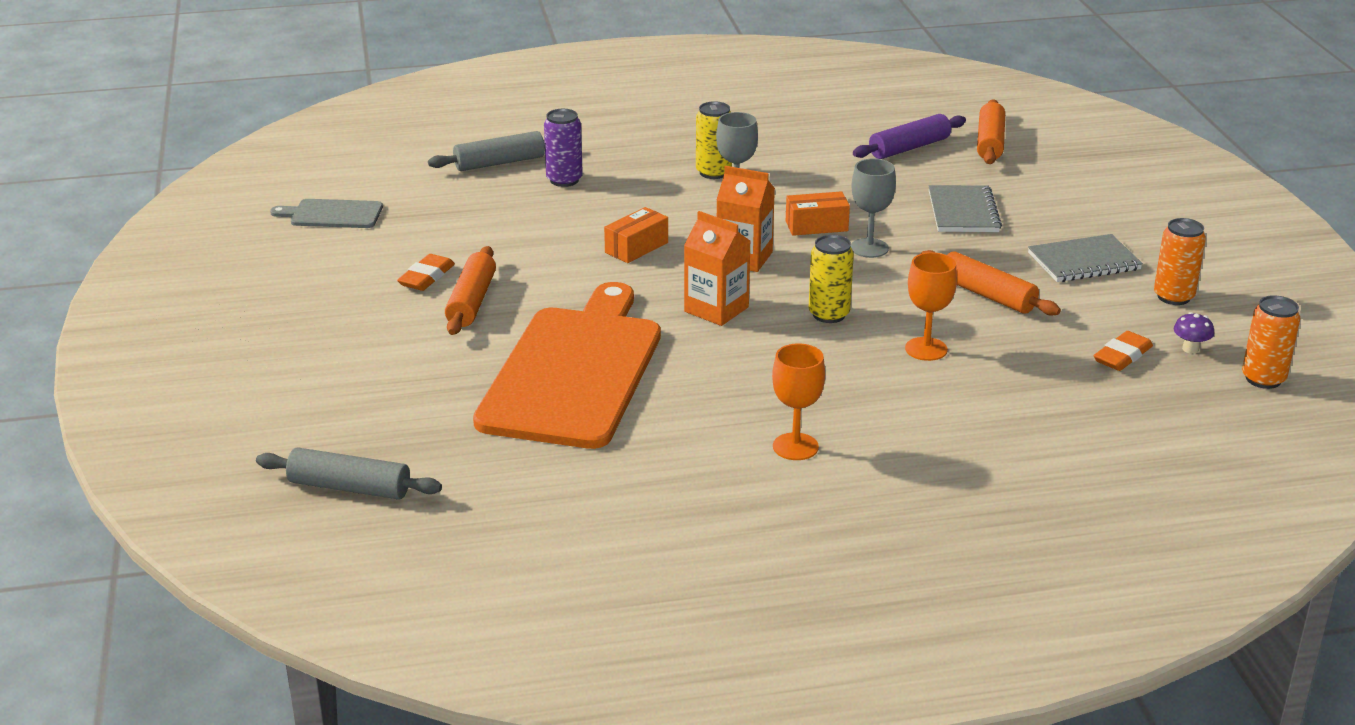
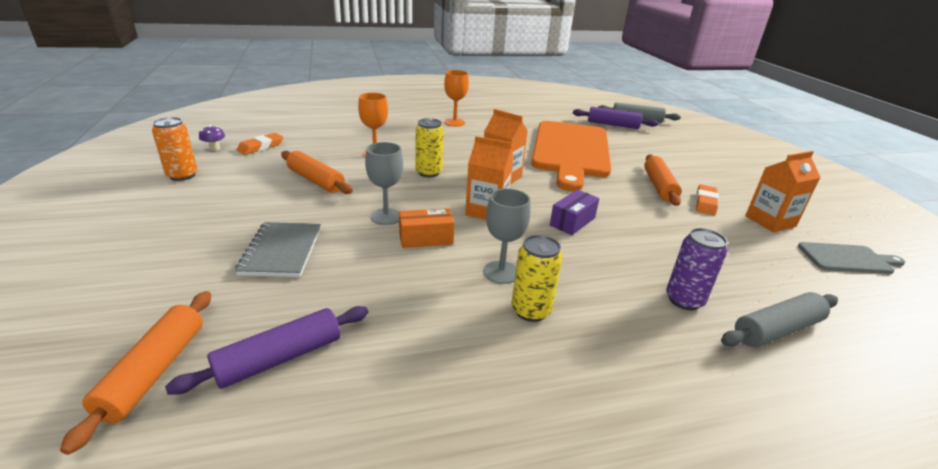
camera: 175 degrees right, 0 degrees up
(365, 254) = (770, 221): none -> orange carton
(429, 461) = (613, 125): none -> purple rolling pin
(636, 247) = (572, 221): orange box -> purple box
(1084, 261) = (218, 201): grey notebook -> none
(1263, 379) = (193, 135): orange can -> none

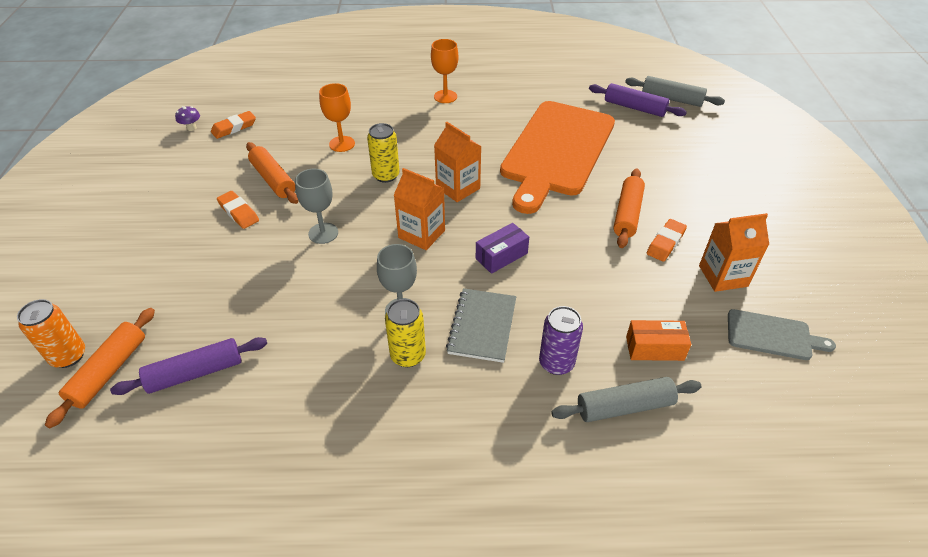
camera: 15 degrees right, 15 degrees up
(182, 175) = (157, 164): orange can -> orange can (68, 356)
(281, 251) = (222, 266): grey notebook -> grey notebook (482, 326)
(286, 206) = (238, 212): none -> orange eraser
(426, 238) = (349, 264): orange box -> orange box (654, 348)

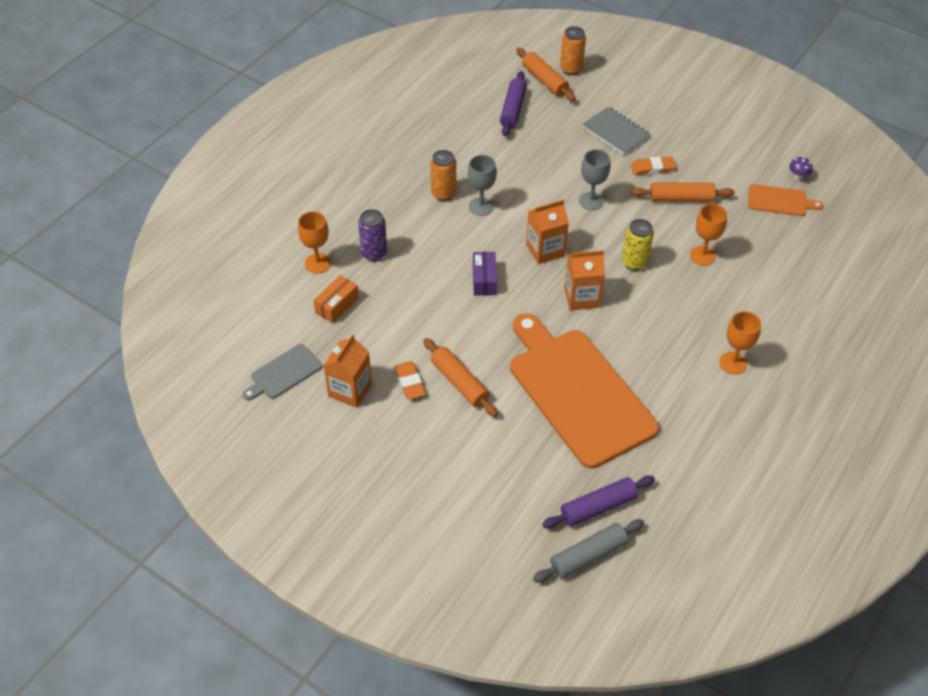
camera: 125 degrees right, 5 degrees up
(234, 127) = (779, 201): orange eraser -> orange cutting board
(408, 355) = (443, 193): yellow can -> orange can
(482, 326) = (433, 236): grey notebook -> grey notebook (616, 132)
(624, 407) = (317, 263): grey rolling pin -> orange goblet

